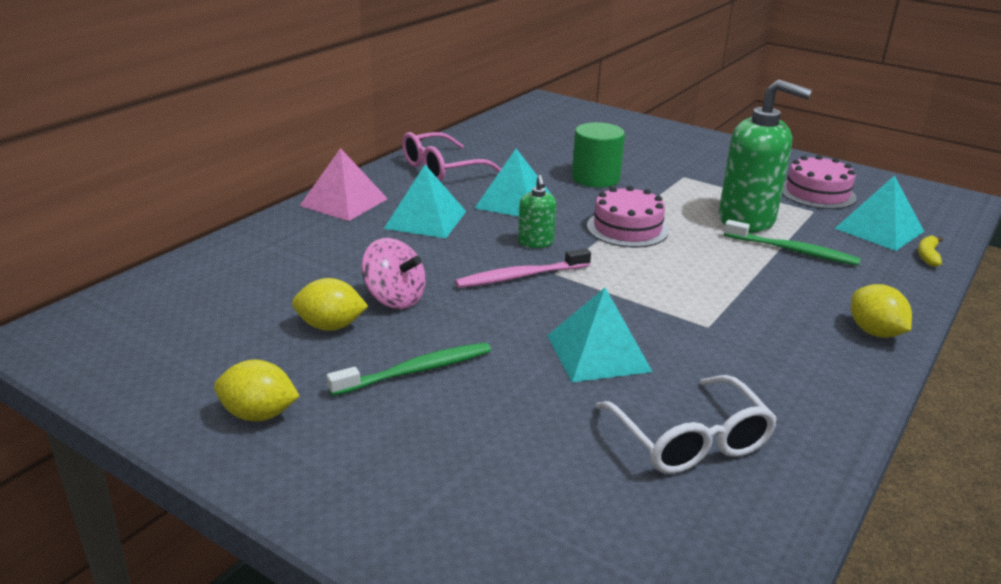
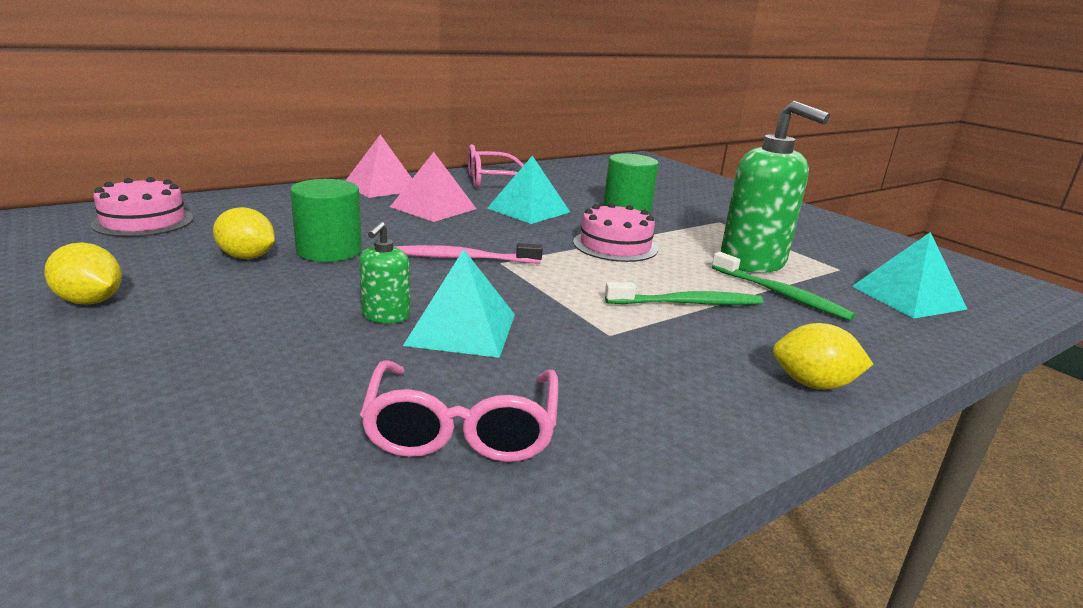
camera: 20 degrees right, 5 degrees down
(394, 299) = (329, 250): pink spinning top -> green cylinder
(416, 371) = (269, 302): green toothbrush -> green toothbrush (687, 303)
(425, 219) = (433, 208): turquoise pyramid -> pink pyramid
(535, 242) = (511, 239): green soap dispenser -> green soap dispenser (386, 316)
(690, 440) = (462, 429): white glasses -> pink glasses
(817, 193) = (858, 257): pink cake -> pink cake (143, 221)
(874, 332) = (813, 384): yellow lemon -> yellow lemon turned 75 degrees counterclockwise
(928, 256) = (953, 331): yellow banana -> none

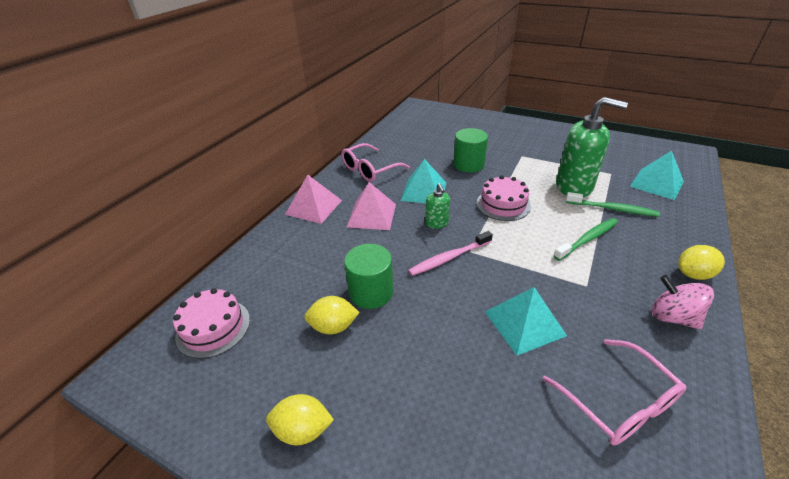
camera: 25 degrees left, 15 degrees up
(386, 316) = (477, 335): green soap dispenser -> green soap dispenser (437, 223)
(695, 402) = (672, 317): none -> pink spinning top

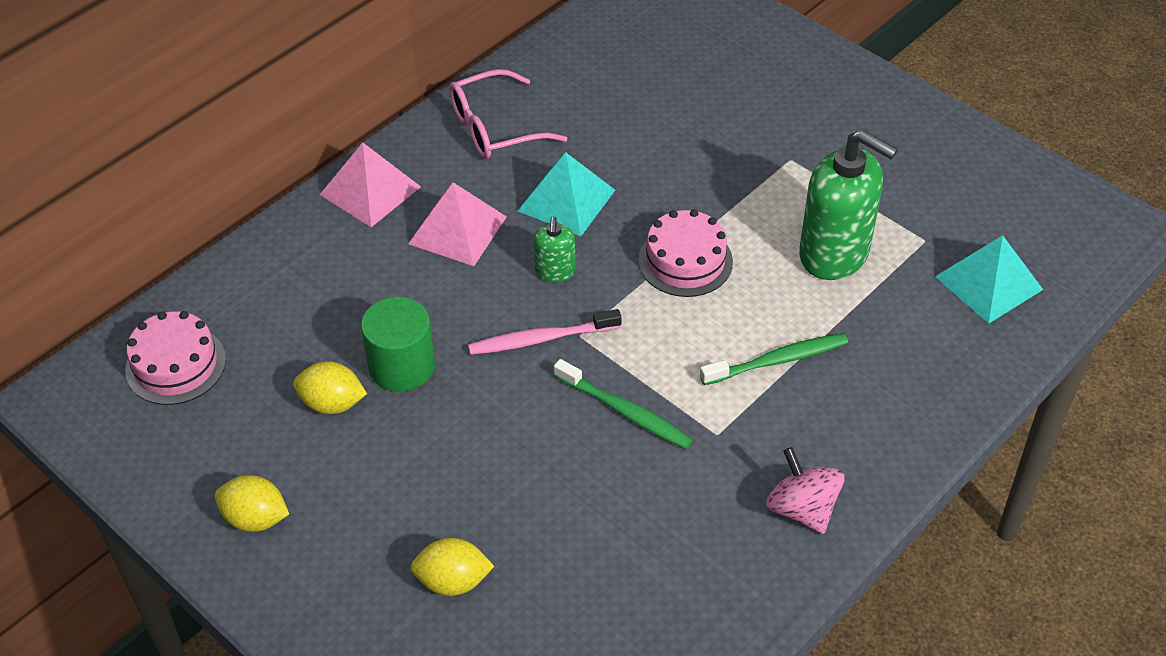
camera: 15 degrees right, 10 degrees up
(468, 164) = (678, 157): green cylinder -> none
(524, 323) = (590, 464): turquoise pyramid -> none
(612, 209) = (864, 315): green toothbrush -> green toothbrush (625, 412)
(618, 402) = (641, 588): pink glasses -> none
(693, 274) = (892, 458): yellow lemon -> yellow lemon (453, 581)

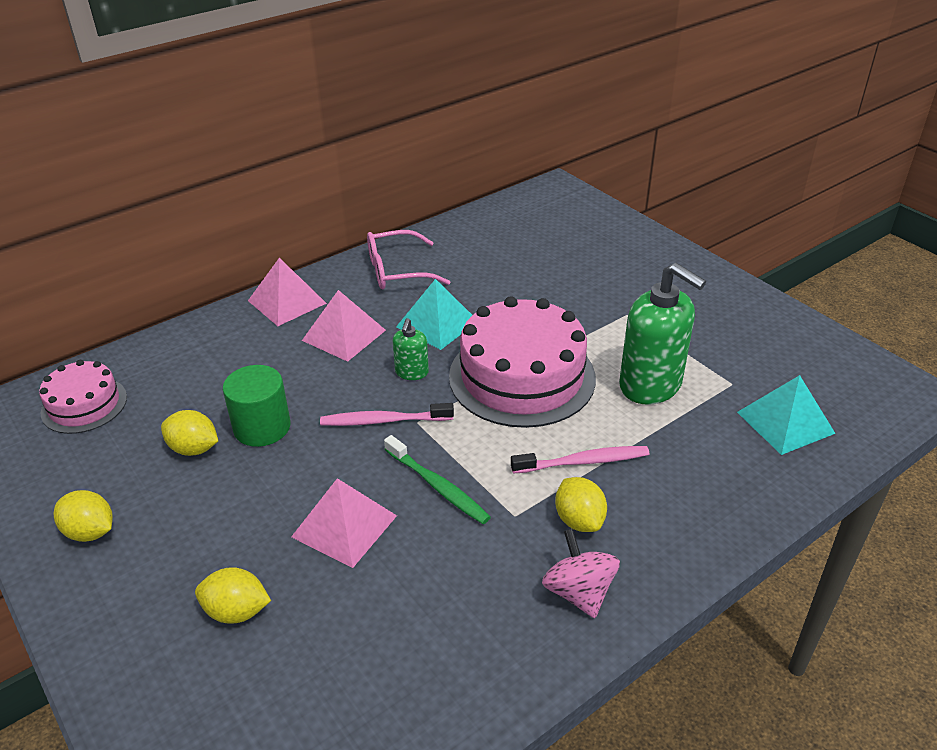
camera: 10 degrees right, 10 degrees down
(536, 472) = (344, 526): none -> pink pyramid
(685, 261) = (522, 376): pink cake -> pink cake, size x1.83
(777, 360) = (583, 462): green toothbrush -> pink toothbrush
(786, 430) = (579, 520): none -> yellow lemon

